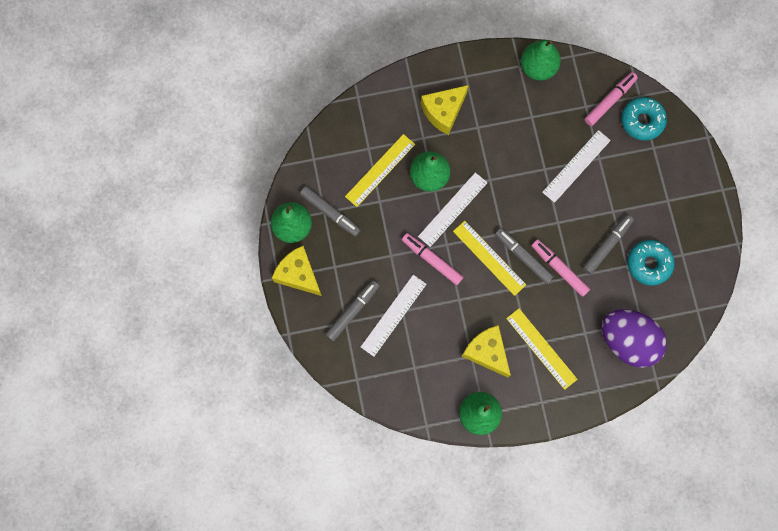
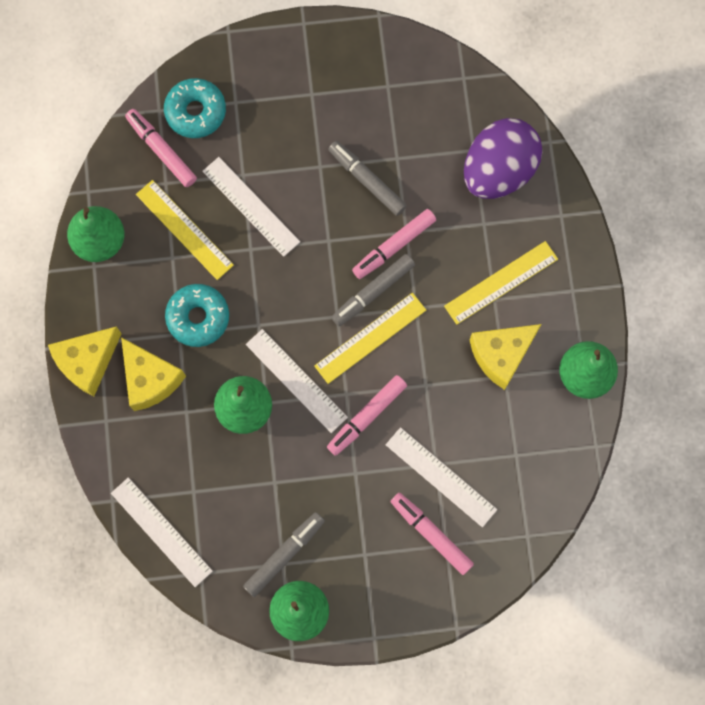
camera: 85 degrees left, 0 degrees up
(298, 274) = (371, 607): yellow cheese -> yellow cheese (87, 362)
(339, 130) = (161, 531): none -> white ruler
(352, 311) = (431, 534): grey marker -> pink marker
(380, 170) = (228, 477): yellow ruler -> yellow ruler (184, 229)
(649, 264) = (397, 130): turquoise donut -> turquoise donut (198, 317)

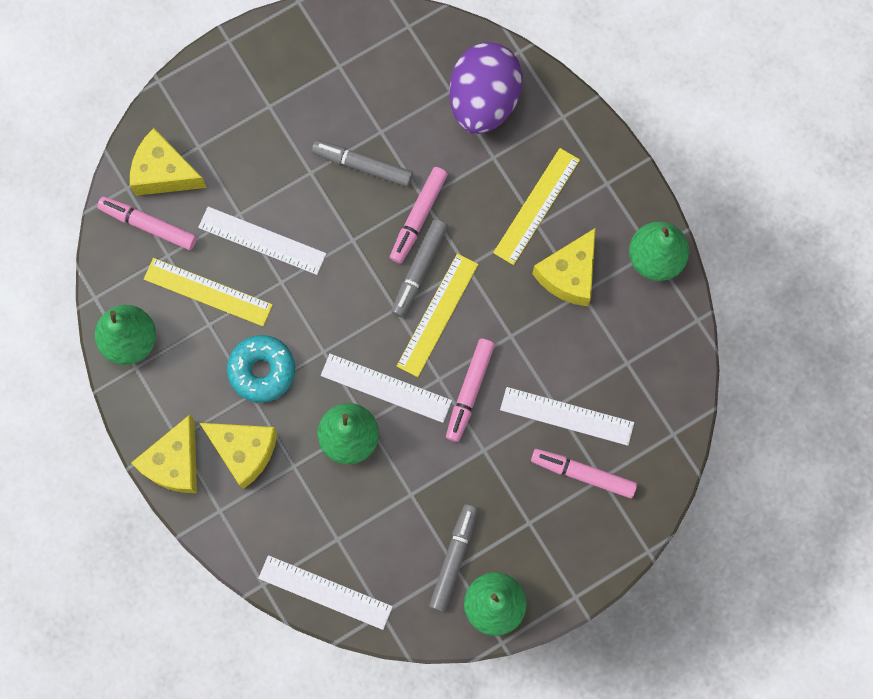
camera: 25 degrees left, 0 degrees up
(196, 112) = (164, 173): turquoise donut -> yellow cheese

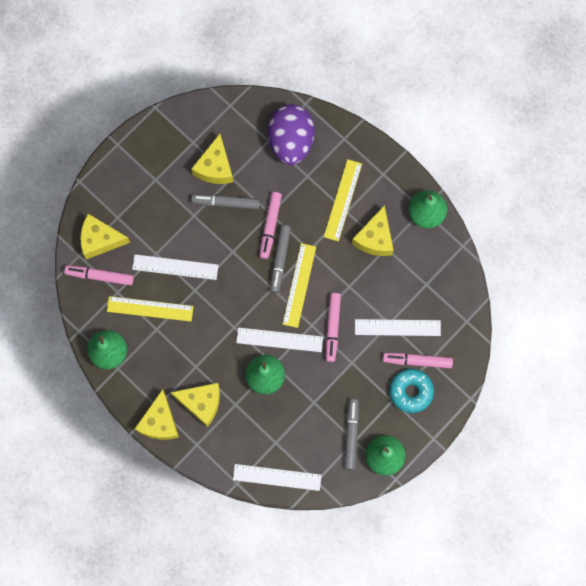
camera: 15 degrees left, 0 degrees up
(262, 371) = (198, 349): turquoise donut -> turquoise donut (411, 391)
(361, 110) = (215, 167): none -> yellow cheese

